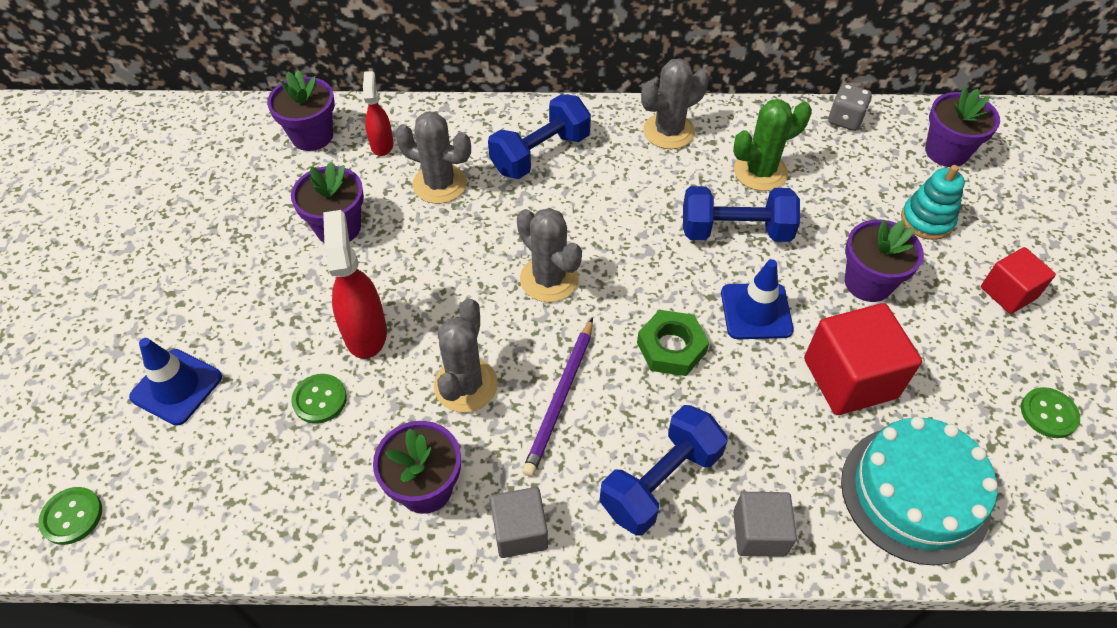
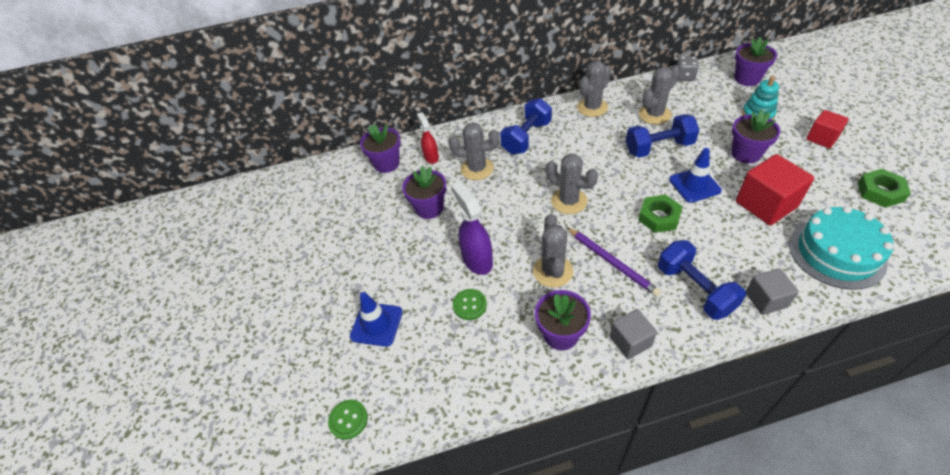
camera: 10 degrees left, 5 degrees down
(365, 332) = (477, 260): red spray bottle -> purple spray bottle
(560, 398) = (612, 262): purple pencil -> purple pencil turned 45 degrees counterclockwise
(660, 482) = (694, 289): blue dumbbell -> blue dumbbell turned 60 degrees counterclockwise
(760, 172) = (654, 114): green cactus -> grey cactus
(1048, 414) = (880, 192): green button -> green nut

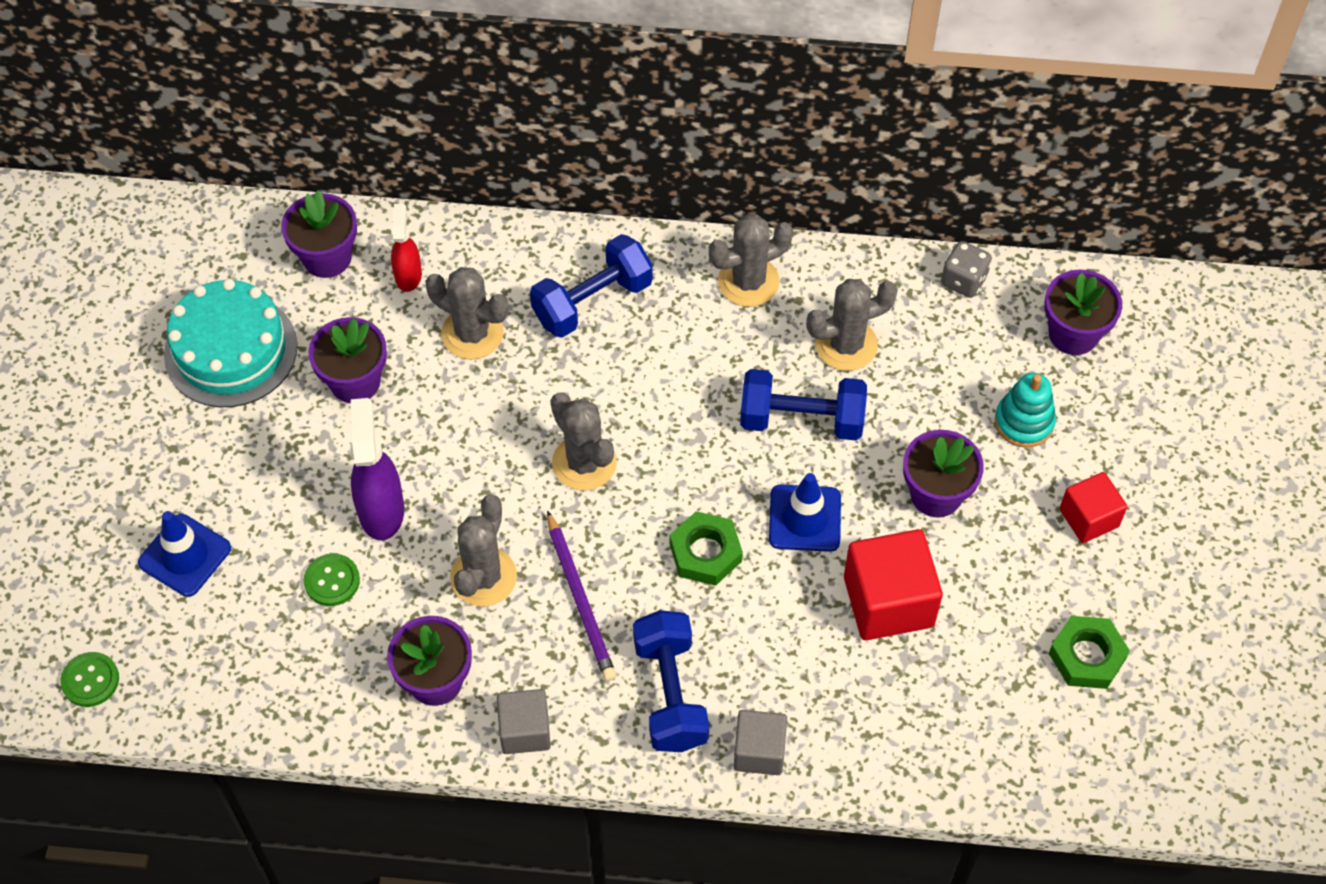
camera: 15 degrees right, 10 degrees up
(836, 253) = (923, 726): turquoise cake -> turquoise cake (231, 350)

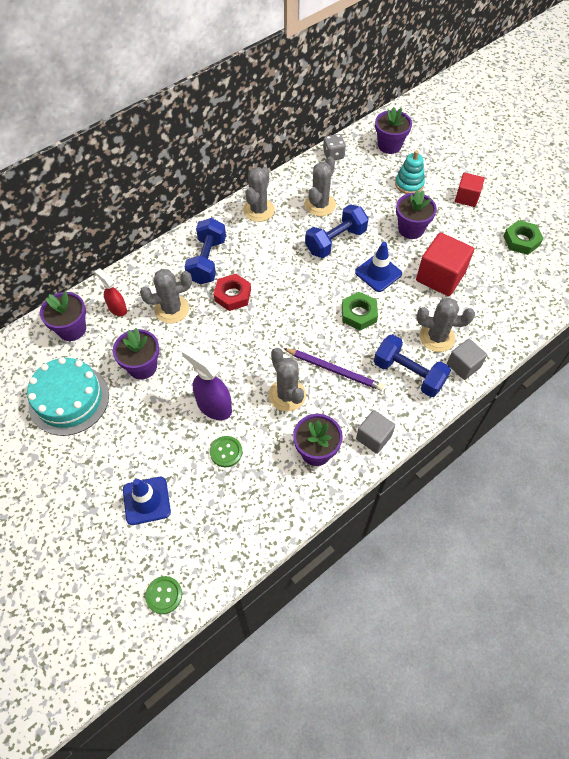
camera: 45 degrees left, 0 degrees up
(570, 380) = (232, 295): none -> red nut
(584, 463) = (275, 320): grey cactus -> grey cactus (437, 337)

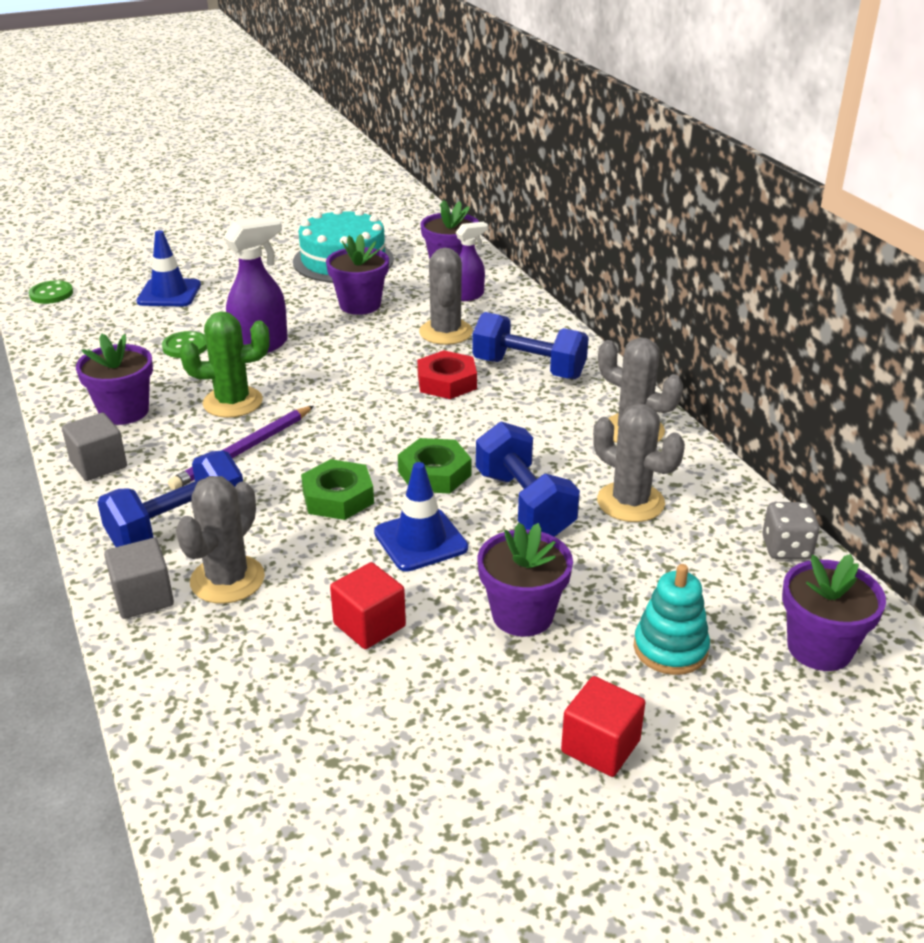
camera: 105 degrees right, 25 degrees down
(117, 308) = (468, 296): red spray bottle -> purple spray bottle
(287, 395) = (233, 402): grey cactus -> green cactus
(440, 277) = (369, 625): red cube -> red cube, size x0.61
(521, 240) = (413, 813): green nut -> green nut (434, 473)

